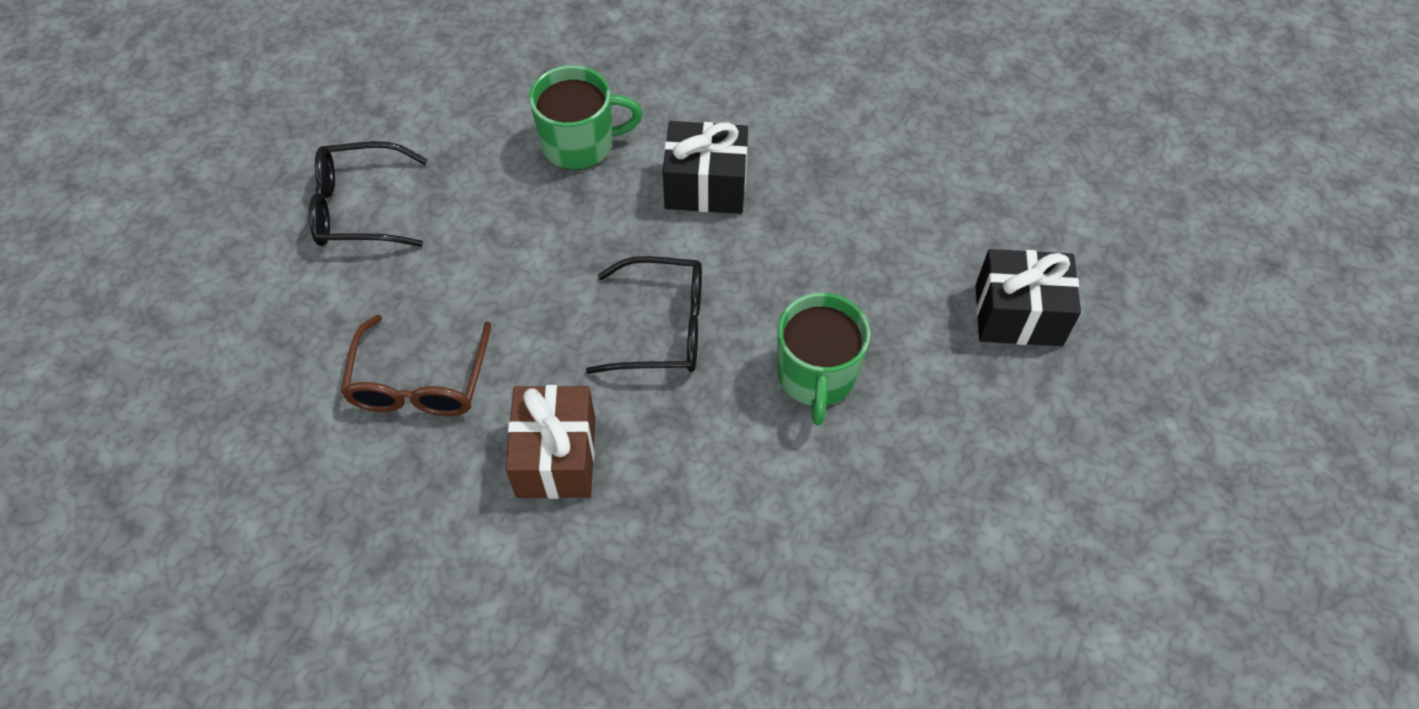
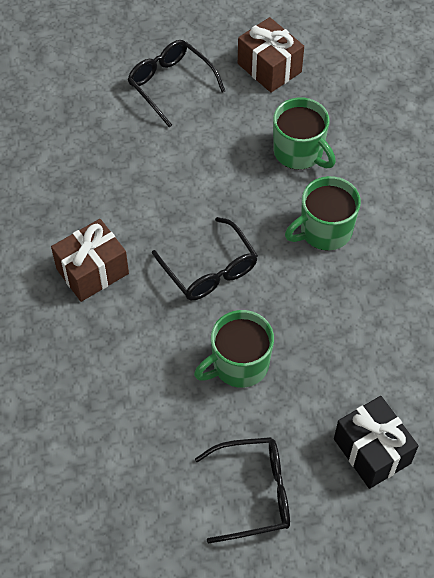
camera: 55 degrees right, 0 degrees up
(419, 382) = (89, 183): brown glasses -> none
(436, 100) = (269, 68): none -> brown gift
(706, 186) = (324, 231): black gift -> green mug
(996, 463) = (254, 493): none -> black glasses

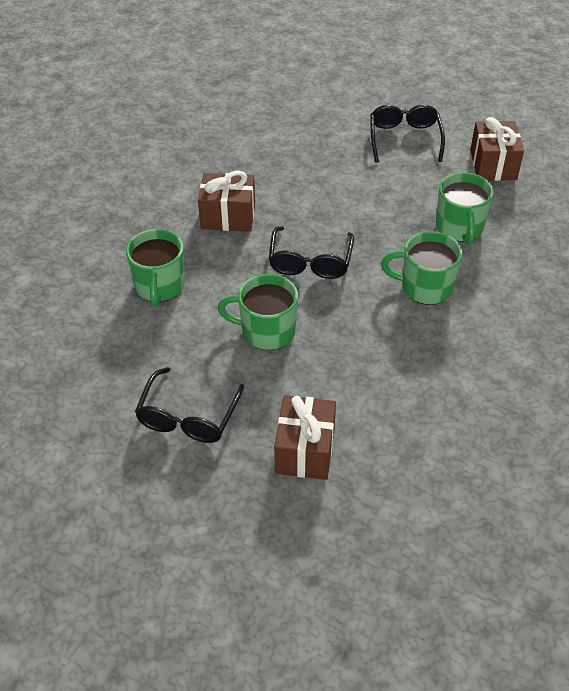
camera: 40 degrees right, 10 degrees down
(104, 387) = (159, 287): none -> green mug
(254, 493) = (188, 417): black glasses -> black glasses turned 75 degrees clockwise
(372, 451) = (305, 450): black gift -> brown gift

